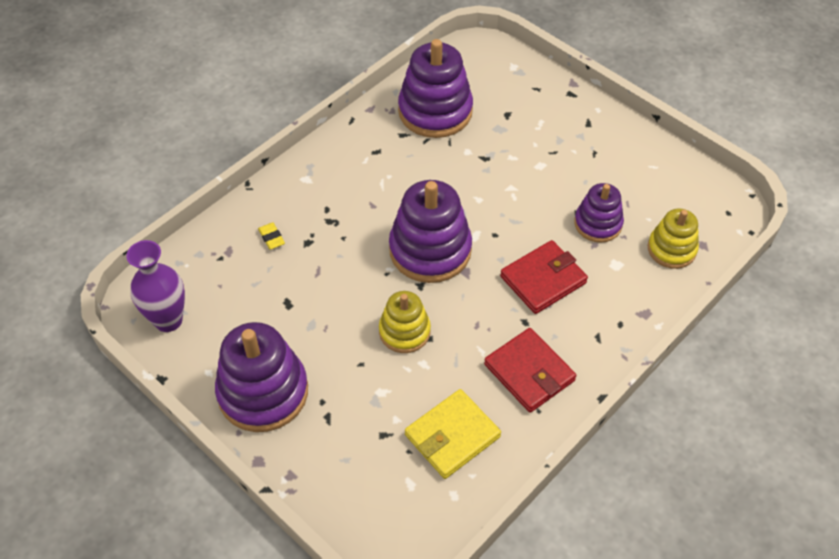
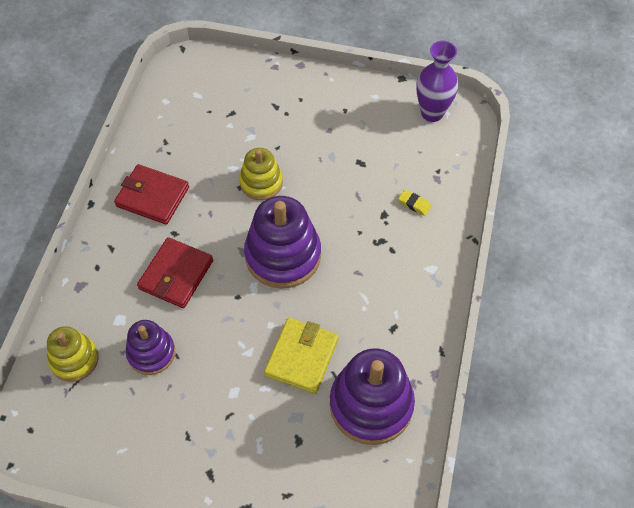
camera: 150 degrees right, 5 degrees up
(263, 392) = (329, 101): purple stacking toy -> none
(452, 436) = (185, 132): yellow wallet -> yellow wallet (302, 357)

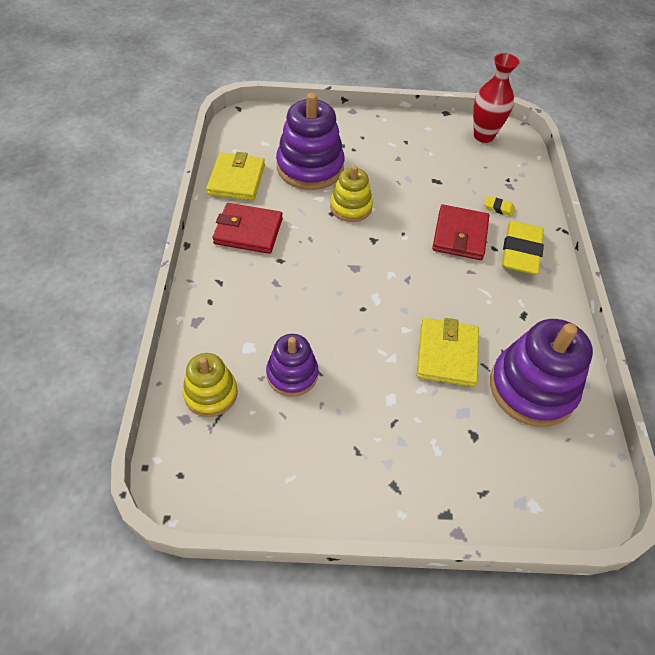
camera: 15 degrees left, 5 degrees down
(157, 136) = (236, 180): none -> yellow wallet
(176, 275) = (294, 297): red wallet -> red wallet (460, 235)
(283, 255) = (394, 266): purple stacking toy -> purple stacking toy (310, 167)
(417, 258) = (520, 252): none -> yellow eraser
(432, 113) = (483, 136): purple vase -> red vase

